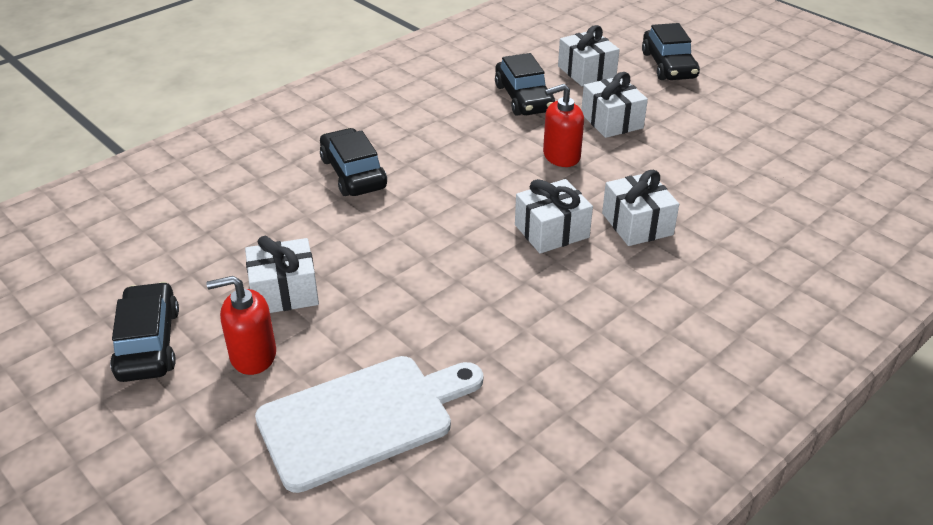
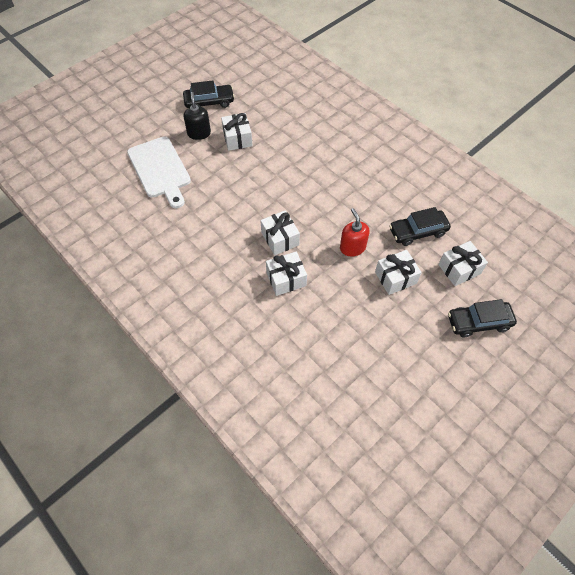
camera: 90 degrees right, 20 degrees up
(253, 355) = (199, 133): red soap dispenser -> black soap dispenser
(353, 173) = (329, 155): black car -> none

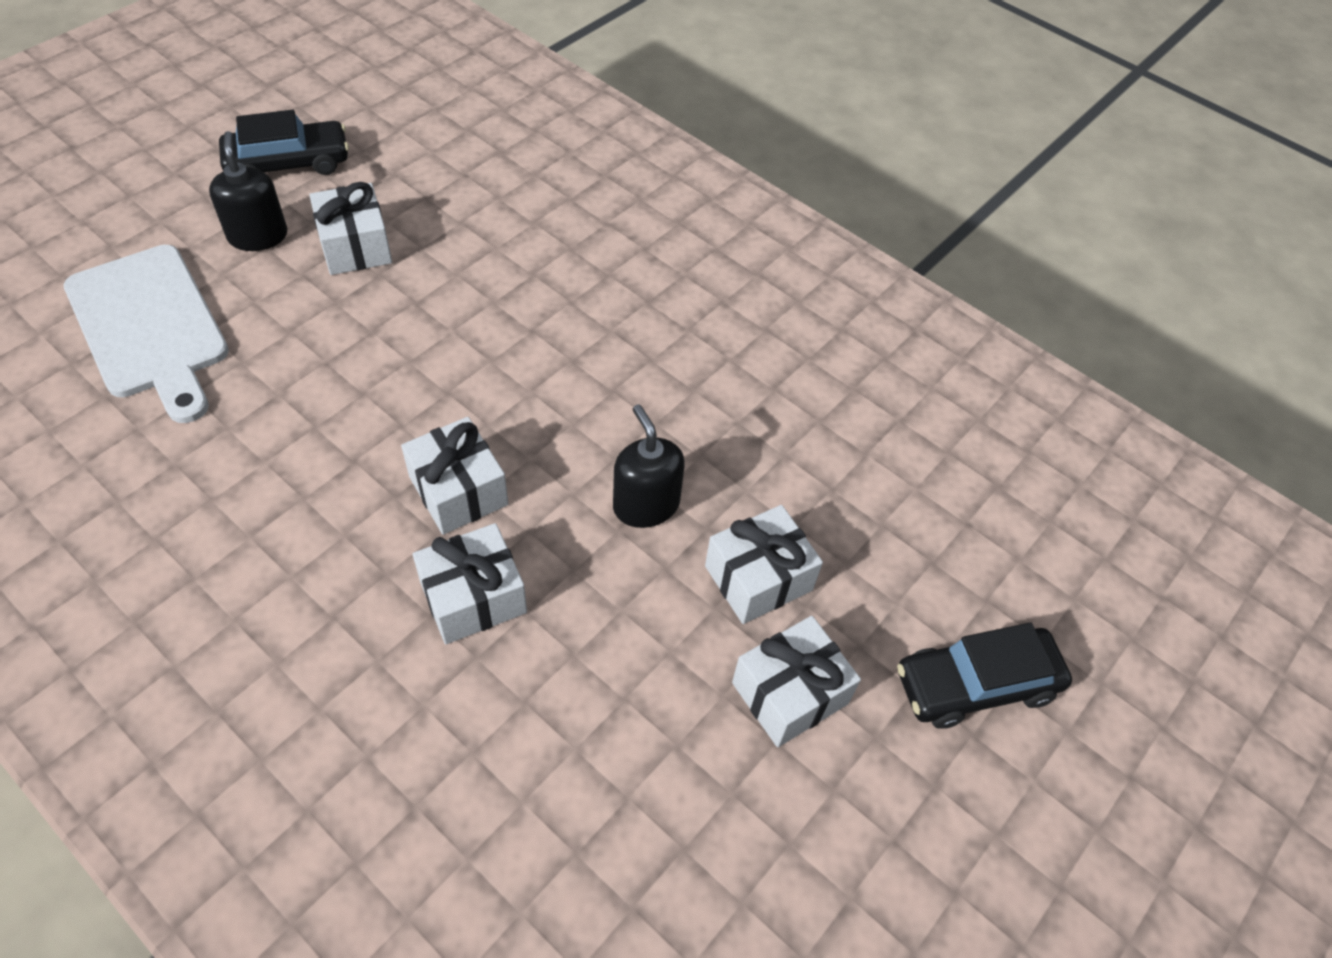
camera: 10 degrees left, 5 degrees down
(352, 247) = (646, 505): red soap dispenser -> black soap dispenser
(417, 232) = (807, 457): black car -> none
(459, 269) = (915, 547): white gift -> white gift (789, 693)

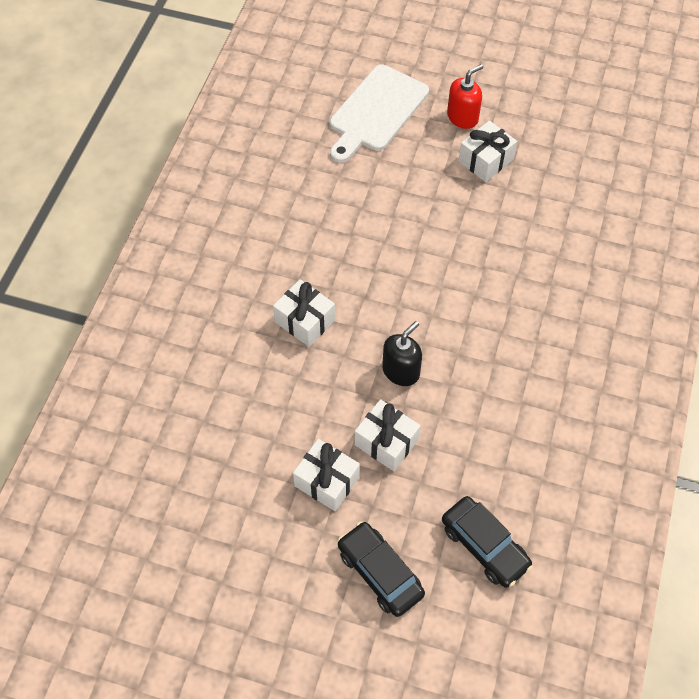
camera: 70 degrees right, 5 degrees up
(258, 236) = (462, 117): black soap dispenser -> red soap dispenser
(288, 163) = (523, 99): black car -> black car (484, 546)
(458, 490) = (360, 285): white gift -> none

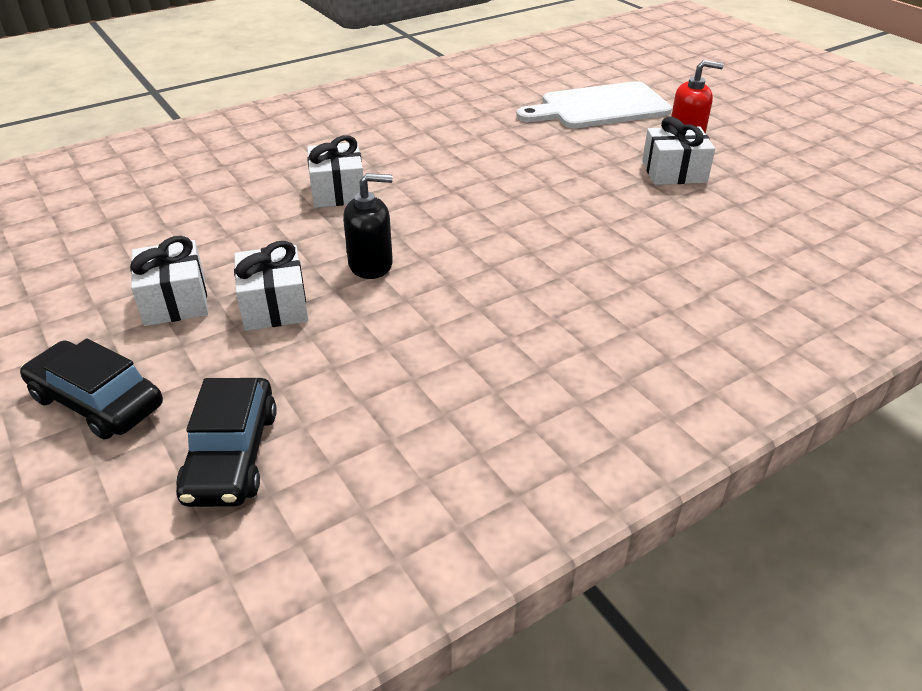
camera: 40 degrees right, 20 degrees down
(380, 573) = (97, 401): black car -> black car turned 60 degrees counterclockwise

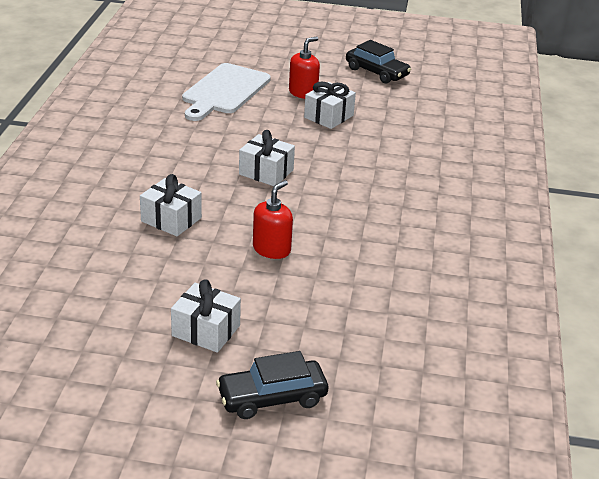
camera: 50 degrees left, 5 degrees down
(231, 455) = (379, 370): black car -> black car (376, 72)
(274, 306) = (264, 299): white gift -> white gift (266, 172)
(371, 265) = (271, 249): black soap dispenser -> red soap dispenser

